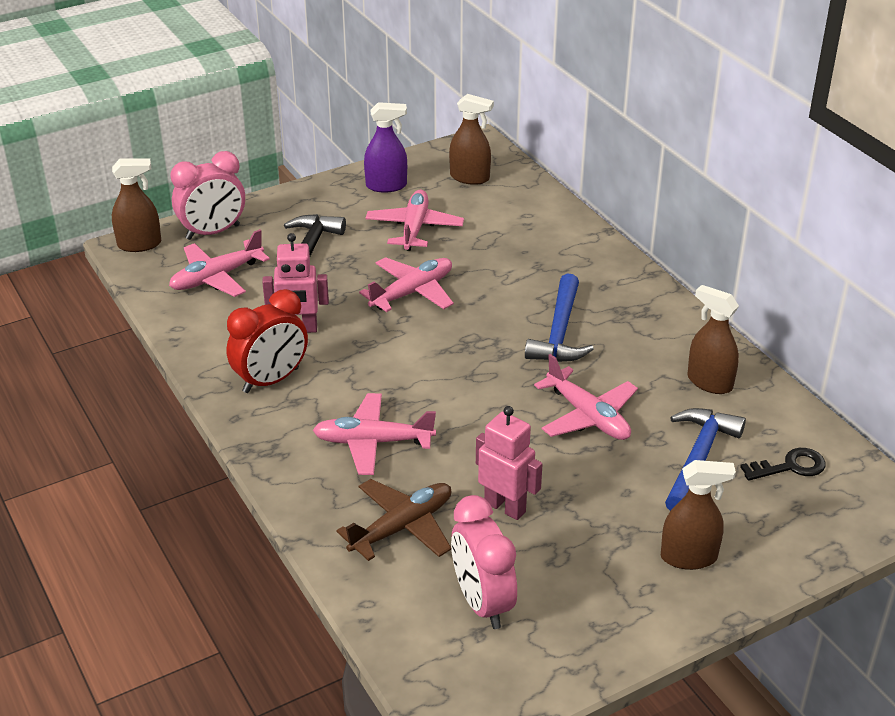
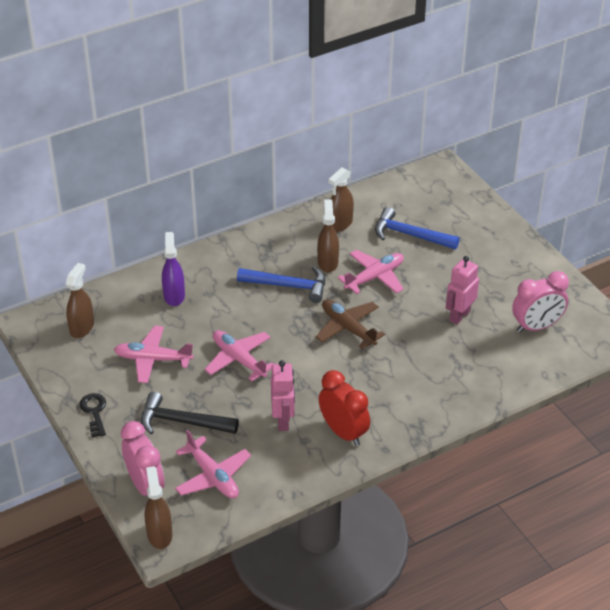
camera: 90 degrees left, 5 degrees up
(373, 442) = (406, 376): pink plane -> none
(386, 186) = (87, 377): purple spray bottle -> purple spray bottle (174, 296)
(402, 527) = (482, 360): brown plane -> brown plane (348, 328)
(689, 557) = (490, 246): brown spray bottle -> brown spray bottle (327, 262)
(790, 466) = (414, 201): black key -> black key (94, 412)

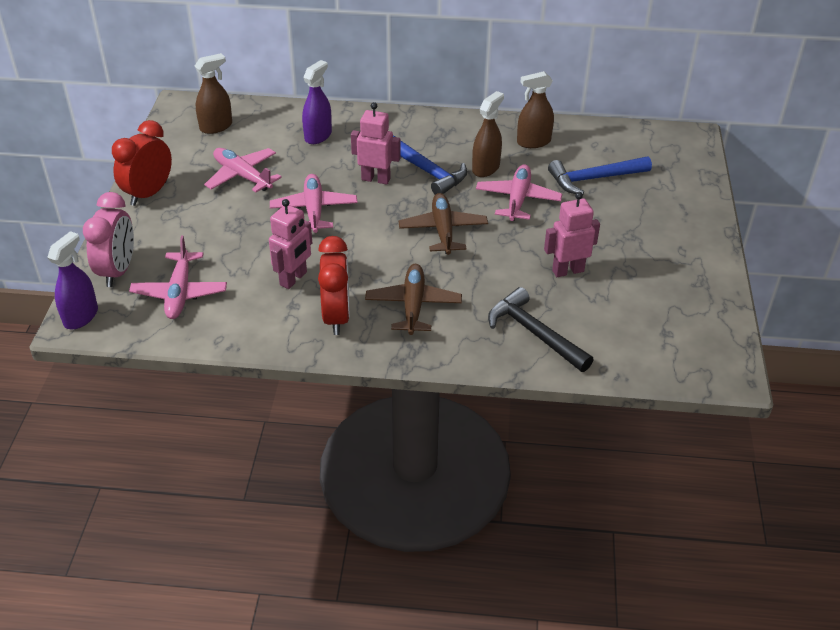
camera: 35 degrees right, 0 degrees up
(94, 412) = (148, 193): black key -> red clock
(159, 534) = (81, 316): brown spray bottle -> purple spray bottle
(182, 422) = (207, 236): black hammer -> black hammer (534, 333)
(257, 311) = (376, 179): none -> pink robot
(374, 277) = (517, 199): pink plane -> pink plane turned 75 degrees counterclockwise
(385, 395) = (413, 305): none -> brown plane
(410, 235) = (594, 179): blue hammer -> blue hammer turned 75 degrees counterclockwise
(536, 326) = (642, 319): pink clock -> none

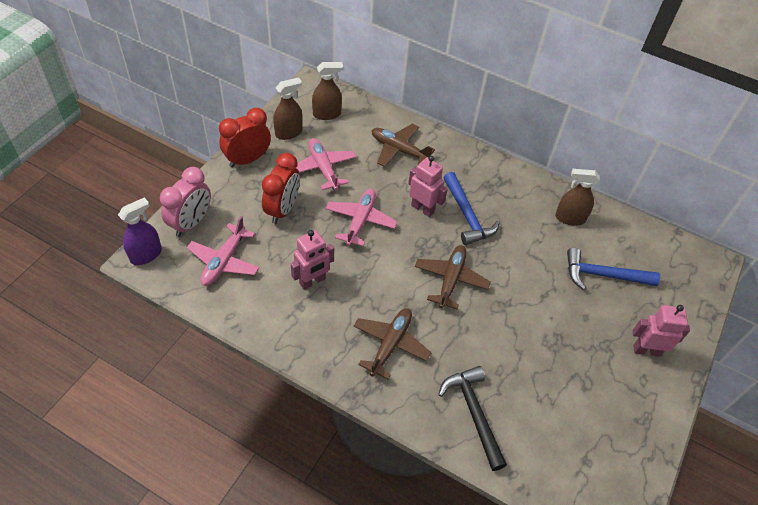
camera: 20 degrees right, 10 degrees up
(318, 136) = (399, 150): purple spray bottle -> brown plane
(336, 317) = (326, 331): red clock -> red clock (283, 209)
(486, 168) = (516, 230): brown spray bottle -> brown spray bottle (289, 133)
(517, 199) = (527, 272): pink plane -> none
(567, 270) = (533, 361): pink robot -> pink robot (646, 350)

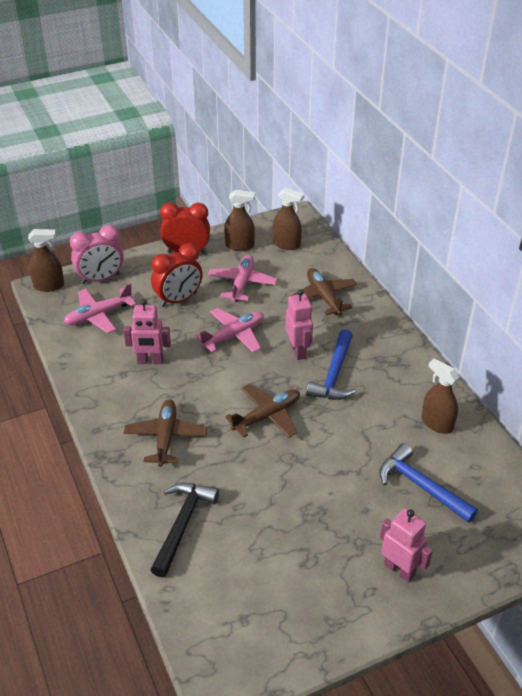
camera: 40 degrees right, 10 degrees down
(146, 255) = (49, 285): purple spray bottle -> brown spray bottle
(390, 344) = (166, 437): brown plane -> brown plane turned 60 degrees counterclockwise

